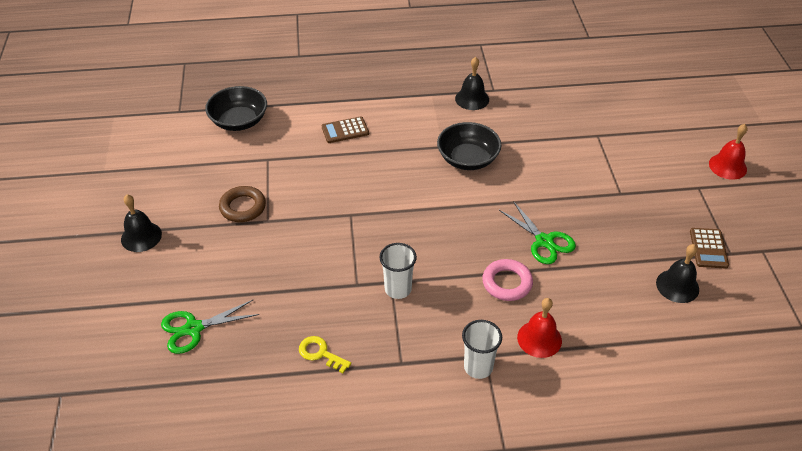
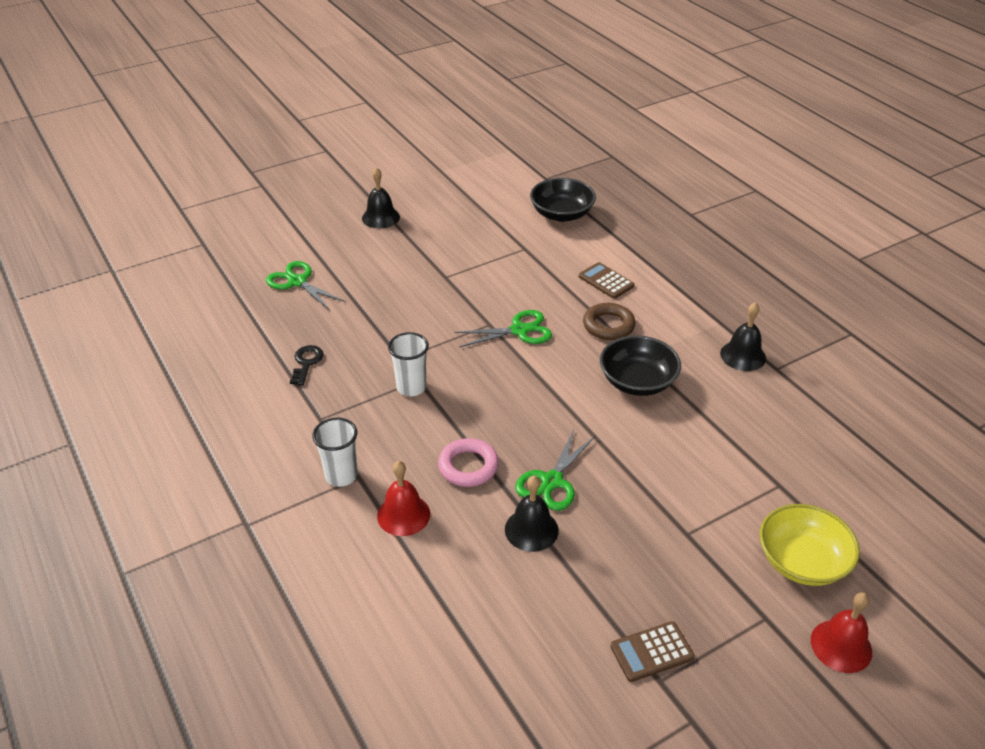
camera: 65 degrees right, 5 degrees down
(243, 207) = (452, 257): brown ring -> brown ring (608, 325)
(320, 353) = (306, 363): yellow key -> black key
(370, 200) = (519, 330): none -> green scissors
(662, 153) = (802, 561): none -> yellow bowl
(677, 286) = (560, 629): black bell -> black bell (531, 529)

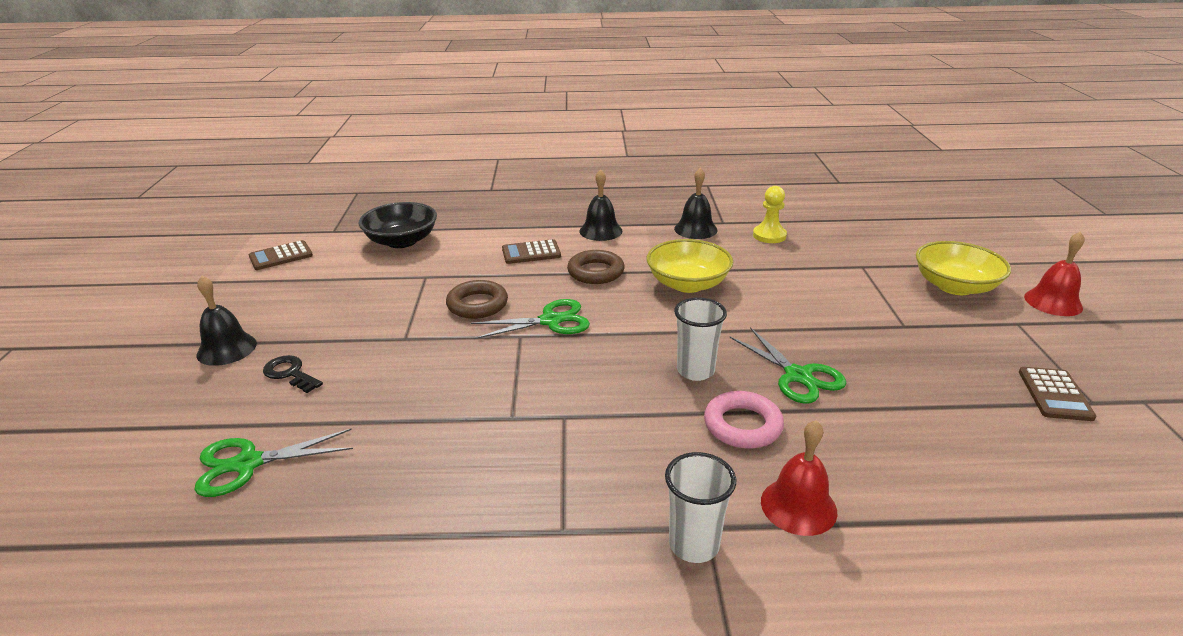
camera: 60 degrees left, 10 degrees down
(306, 363) = (433, 509): black key -> black key (290, 373)
(411, 387) = (573, 426): white cup -> white cup (695, 371)
(492, 177) = (281, 256): none -> brown calculator
(510, 288) = (477, 304): none -> brown ring
(519, 330) = (550, 321): green scissors -> green scissors turned 60 degrees clockwise
(531, 529) = (864, 413): black bell -> black bell (600, 231)
(637, 381) = (687, 284): black bowl -> yellow bowl
(780, 406) = (769, 235): none -> yellow pawn

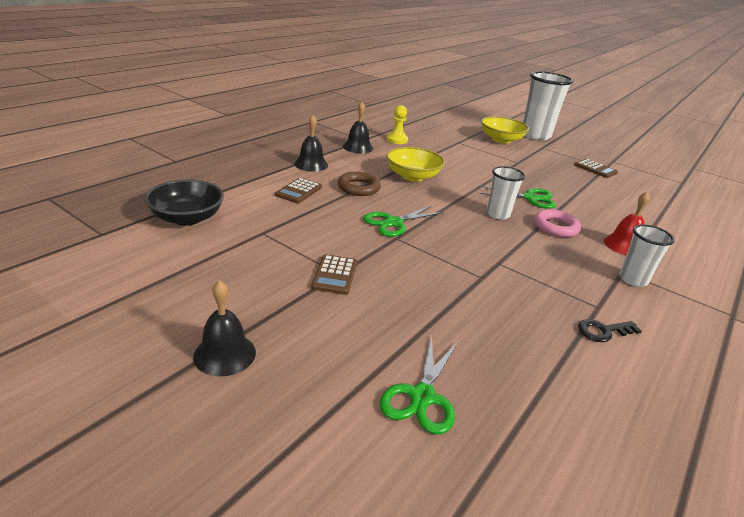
camera: 55 degrees left, 0 degrees up
(281, 256) = (96, 272): brown calculator -> brown calculator (335, 275)
(290, 373) = (317, 335): black key -> black key (603, 331)
(477, 304) = (336, 233): brown ring -> none
(550, 321) = (393, 223): green scissors -> green scissors turned 150 degrees counterclockwise
(1053, 302) = (535, 135): red bell -> white cup

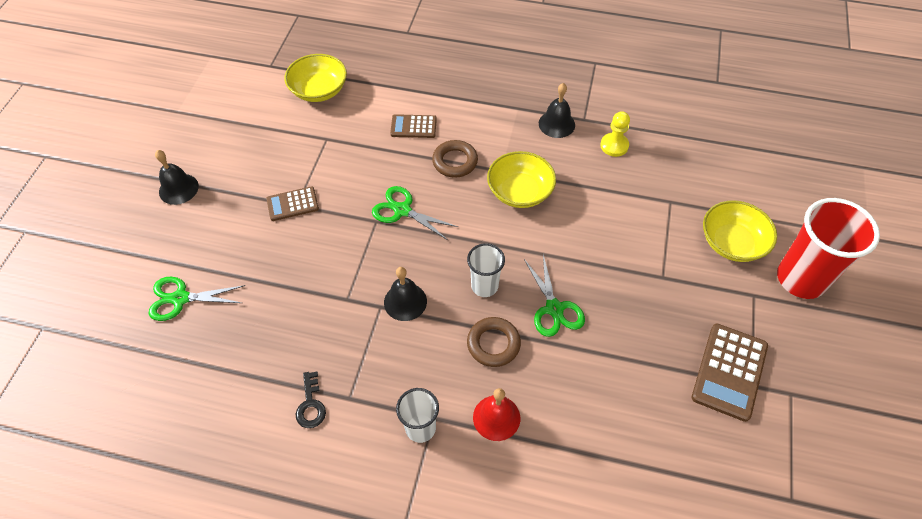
camera: 70 degrees right, 25 degrees up
(187, 218) = (319, 90): black bowl -> yellow bowl
(311, 164) = (478, 110): black bell -> black bell (405, 301)
(535, 135) = (800, 279): white cup -> red cup
(555, 227) = (493, 344): pink ring -> brown ring
(595, 169) = (729, 372): brown calculator -> brown calculator, size x1.63
(603, 331) = (311, 404): black key -> black key turned 150 degrees counterclockwise

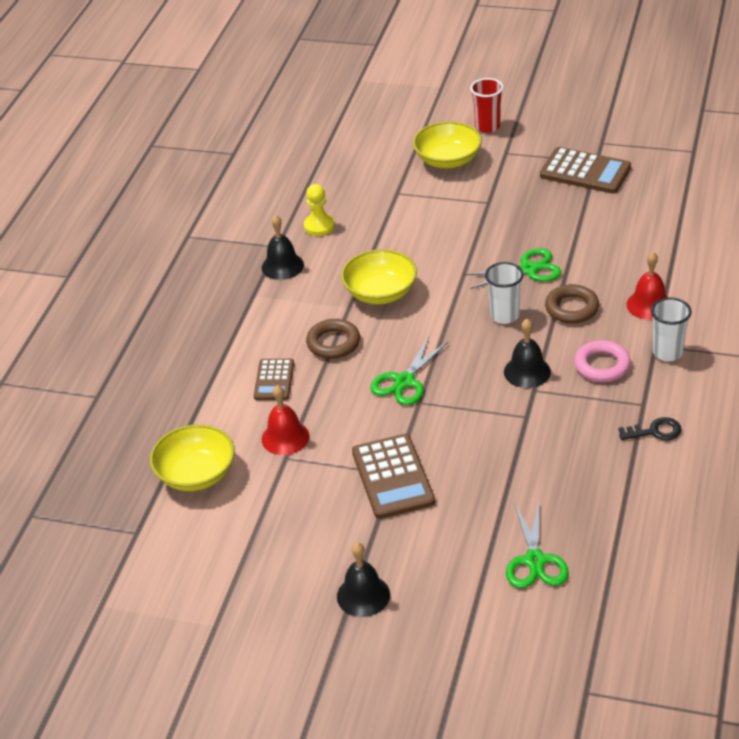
camera: 85 degrees left, 15 degrees down
(292, 204) = (393, 477): brown calculator -> brown calculator, size x1.63
(348, 137) = (285, 437): none -> red bell
(407, 365) = (602, 365): none -> pink ring
(800, 279) = (487, 126): red cup -> red cup, size x0.55

